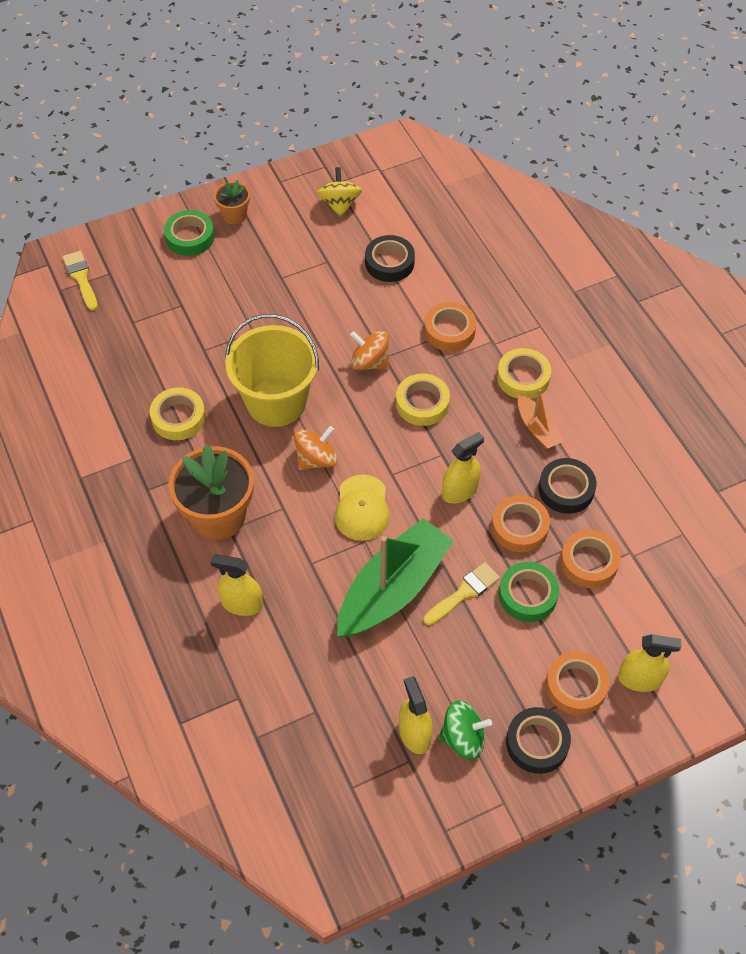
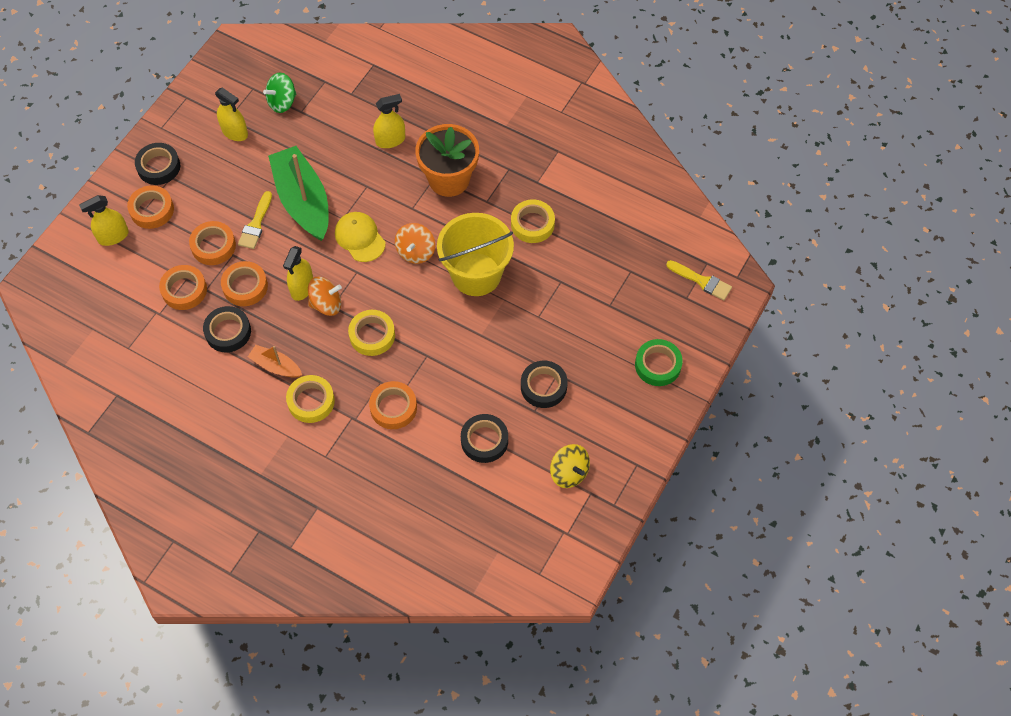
camera: 145 degrees right, 5 degrees up
(234, 215) = (642, 407): orange flower pot -> none
(302, 274) = (543, 387): none -> black tape
(369, 362) = (434, 344): orange spinning top -> orange spinning top (326, 304)
(393, 589) = (303, 201): green boat -> green boat turned 150 degrees clockwise
(463, 738) = (204, 145): green spinning top -> green spinning top (282, 102)
(527, 595) = (213, 246): green tape -> orange tape

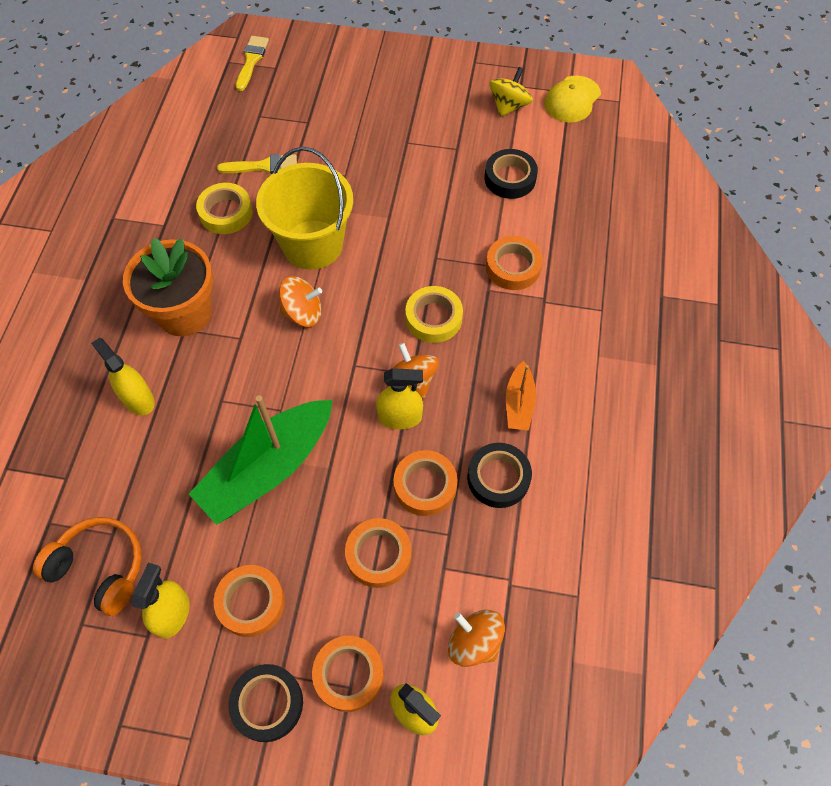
camera: 110 degrees left, 0 degrees up
(133, 280) = (474, 642): none -> orange spinning top
(184, 290) = (461, 562): orange tape -> orange tape (251, 602)
(256, 224) = (324, 513): yellow brush -> yellow brush (263, 166)
(282, 102) = (100, 568): green spinning top -> orange headphones
(311, 401) = (545, 348): yellow tape -> none
(360, 238) = (303, 379): yellow cap -> yellow cap (572, 99)
(543, 387) = (426, 149): black tape -> none
(658, 365) = (362, 71): green tape -> none

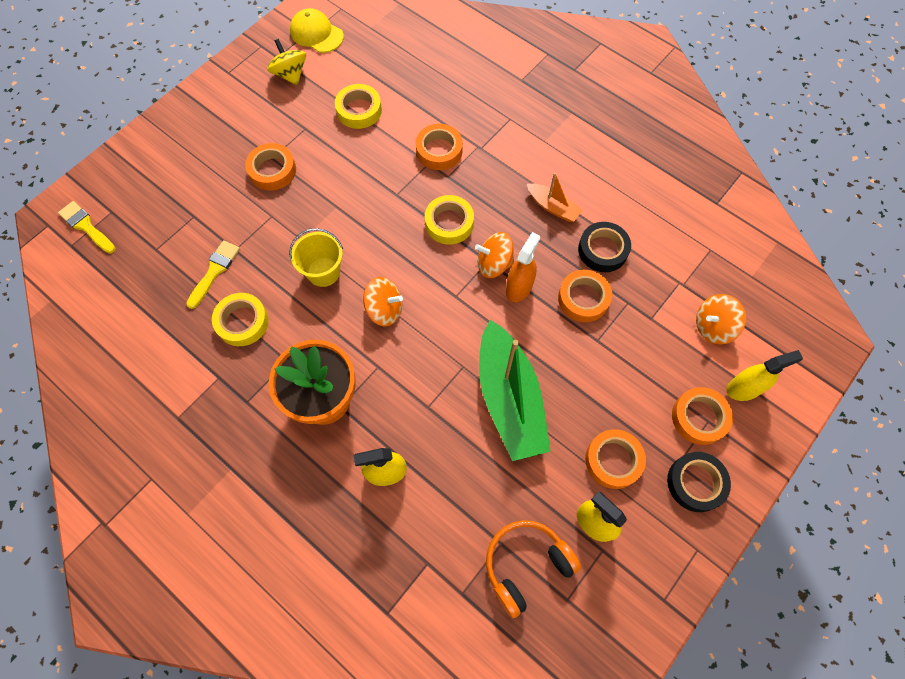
camera: 60 degrees left, 5 degrees up
(303, 313) = (384, 309): orange spinning top -> orange spinning top turned 75 degrees clockwise
(312, 244) = (323, 272): yellow bucket -> yellow bucket, size x0.58
(378, 555) = (620, 355): orange tape -> orange tape (272, 170)
(400, 417) = (519, 287): yellow spray bottle -> orange spray bottle
(510, 178) = (359, 110): black tape -> yellow tape
(572, 99) = (316, 34): yellow cap -> yellow cap turned 150 degrees clockwise

